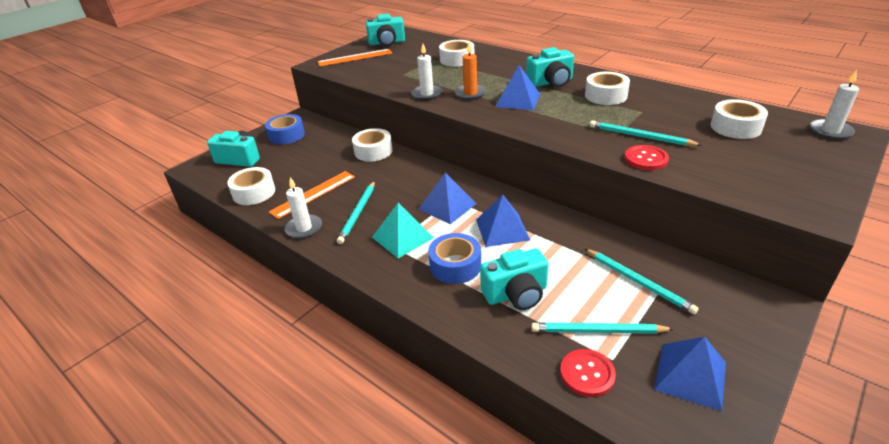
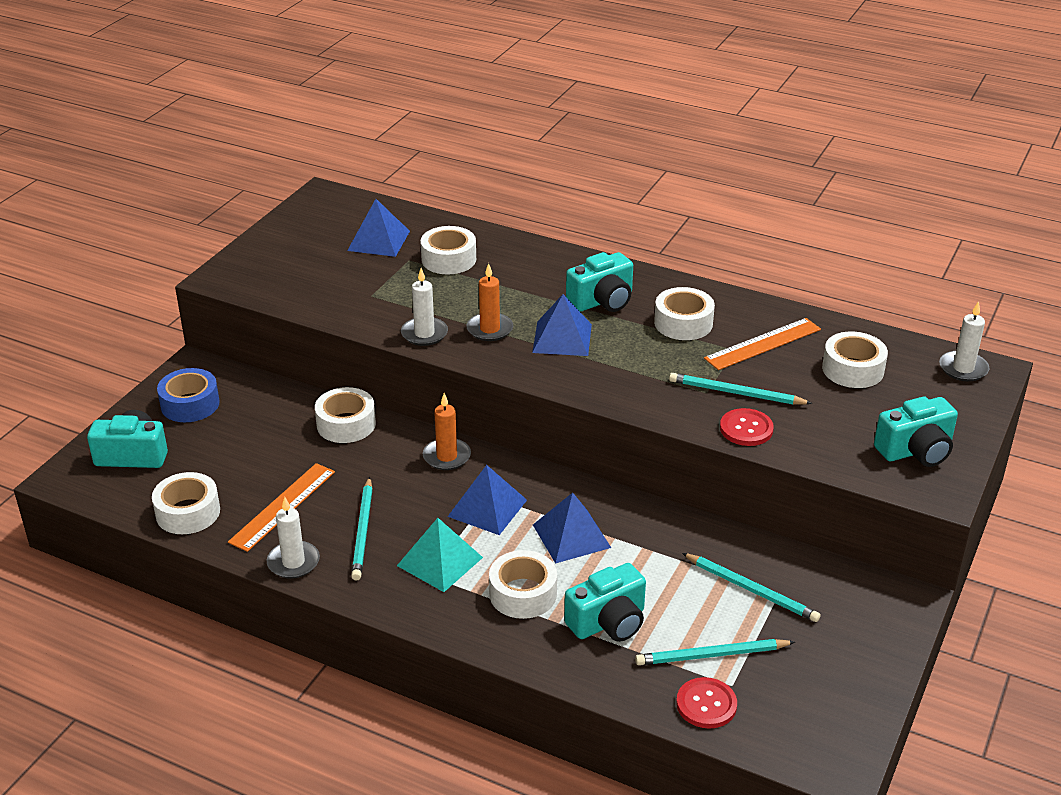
camera: 15 degrees left, 0 degrees up
(355, 57) = (278, 261): orange ruler -> orange ruler (763, 344)
(387, 43) = (319, 224): turquoise camera -> turquoise camera (916, 451)
(430, 173) = (447, 456): none -> orange candle
(455, 265) = (523, 594): blue tape -> white tape
(690, 376) = (815, 691): blue pyramid -> blue pyramid (379, 240)

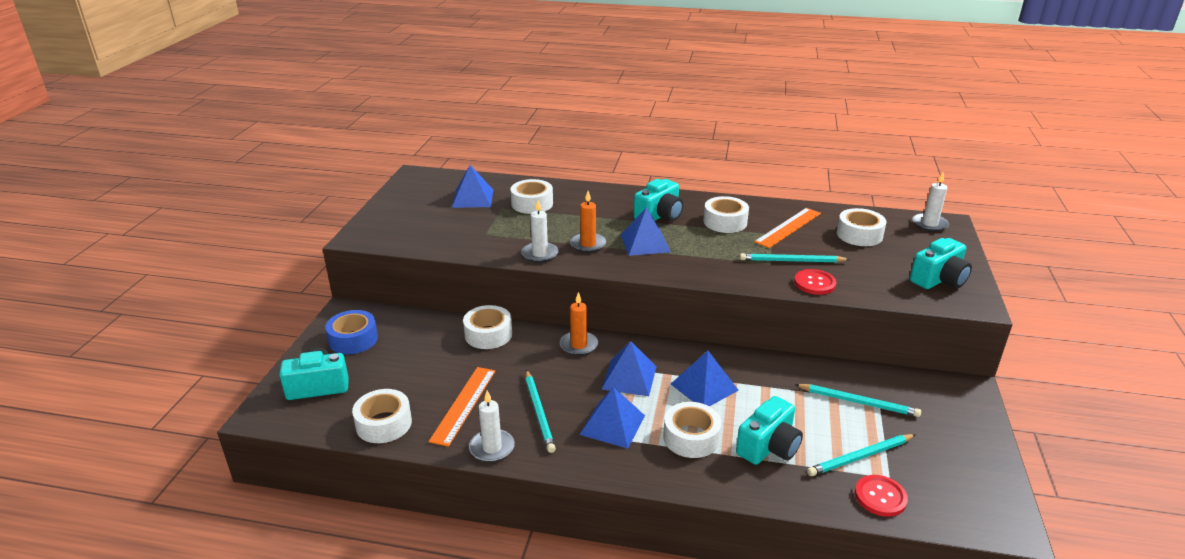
camera: 15 degrees left, 5 degrees down
(440, 561) = (612, 424): turquoise pyramid -> blue pyramid

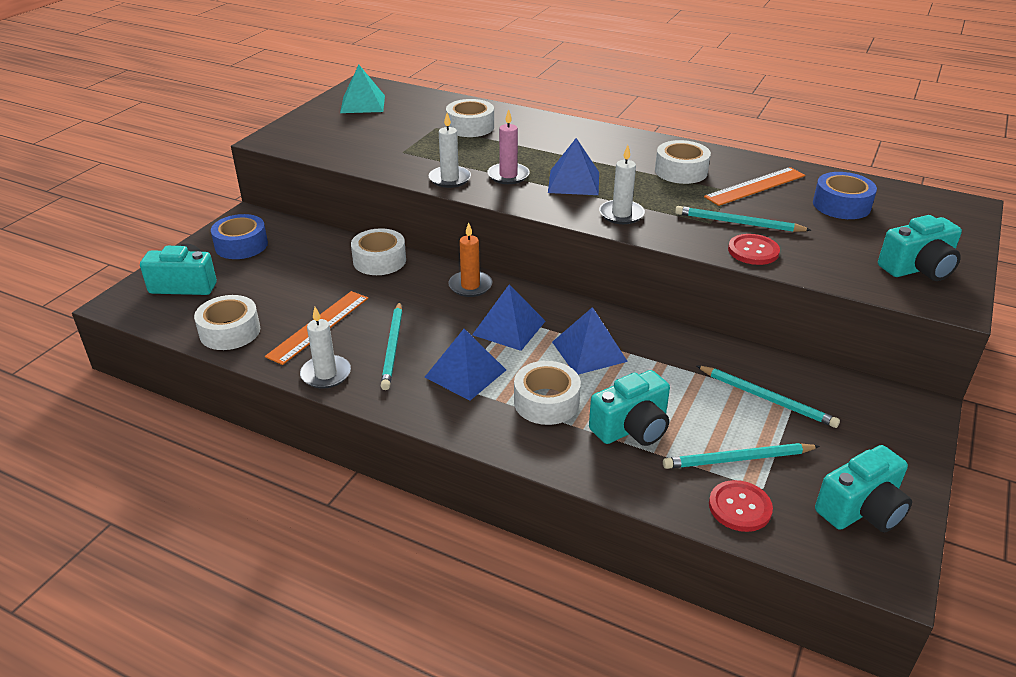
camera: 15 degrees right, 5 degrees up
(425, 193) = (362, 104): none -> turquoise pyramid
(473, 198) = (410, 114): blue pyramid -> none
(588, 244) = (508, 175): orange candle -> pink candle
(659, 216) = (607, 155): turquoise camera -> turquoise camera (861, 509)
(859, 235) = (841, 205): white tape -> blue tape
(929, 224) = (942, 204): white candle -> white candle (621, 214)

